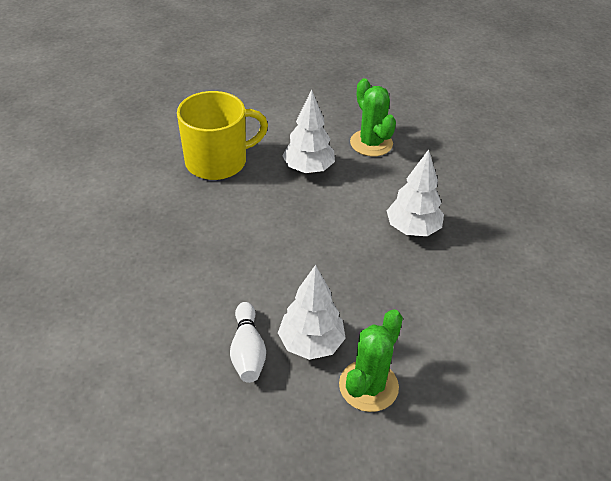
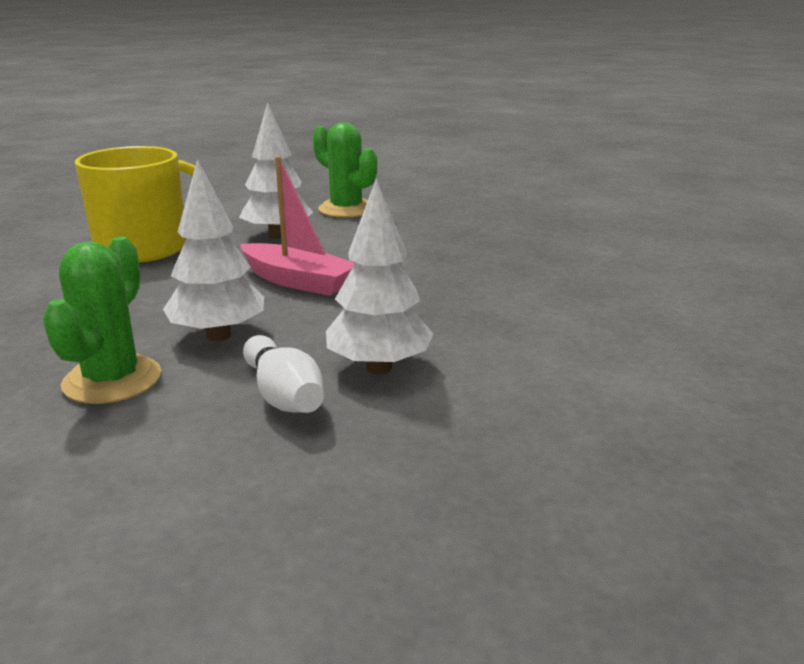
camera: 20 degrees left, 20 degrees down
(300, 233) = (298, 281): none -> pink boat
(368, 386) = (493, 388): green cactus -> green cactus (112, 380)
(412, 229) = (445, 256): white tree -> white tree (218, 335)

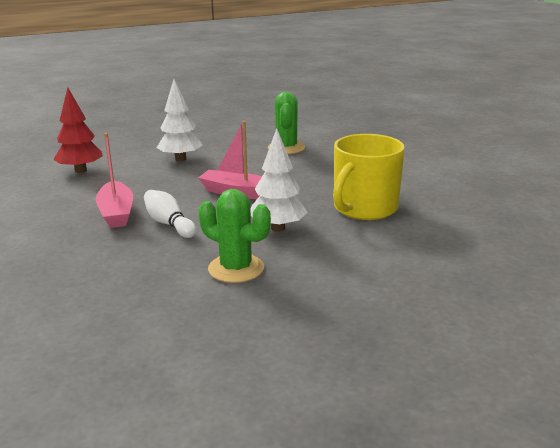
camera: 170 degrees right, 0 degrees up
(218, 335) = (259, 164): white tree -> none
(283, 395) = (216, 149): white bowling pin -> white bowling pin (169, 224)
(486, 267) = (116, 213): none -> pink boat
(597, 354) = (81, 170): none -> red tree

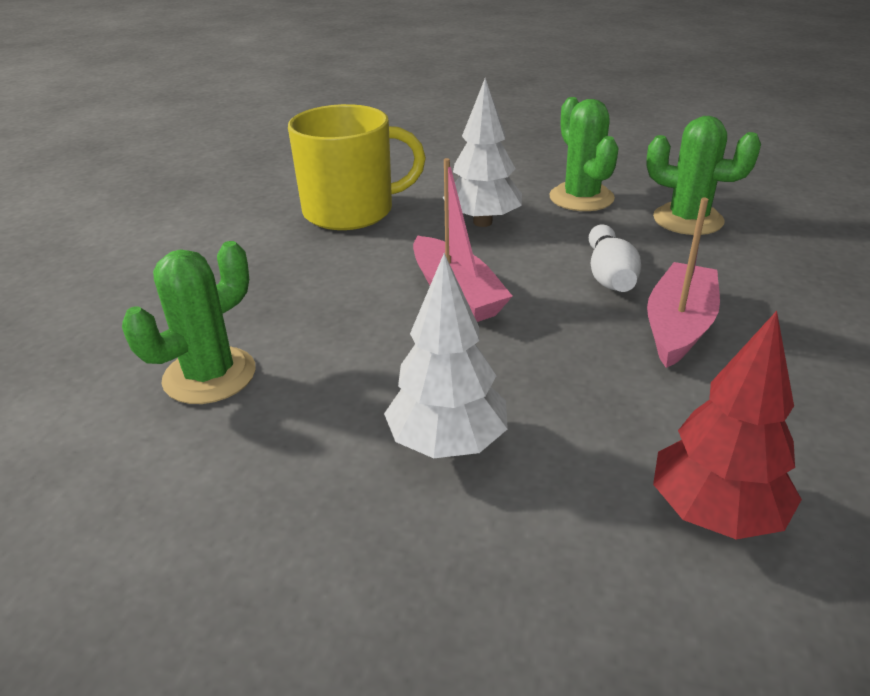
camera: 140 degrees left, 10 degrees up
(142, 277) = (688, 220): none -> green cactus

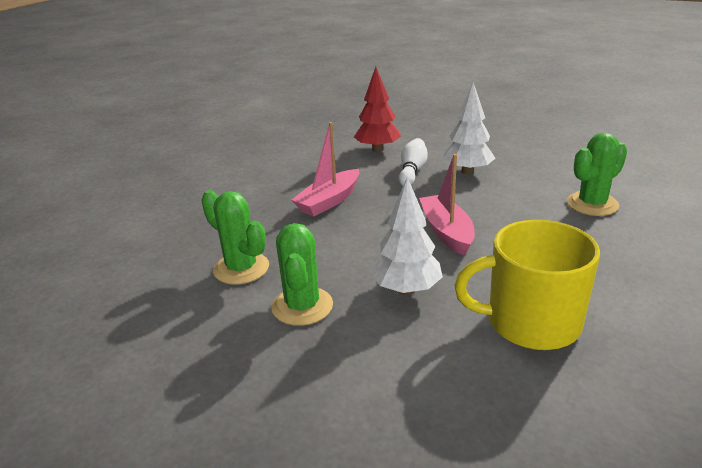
camera: 165 degrees left, 5 degrees down
(609, 275) = (341, 232): white bowling pin -> white bowling pin (412, 171)

